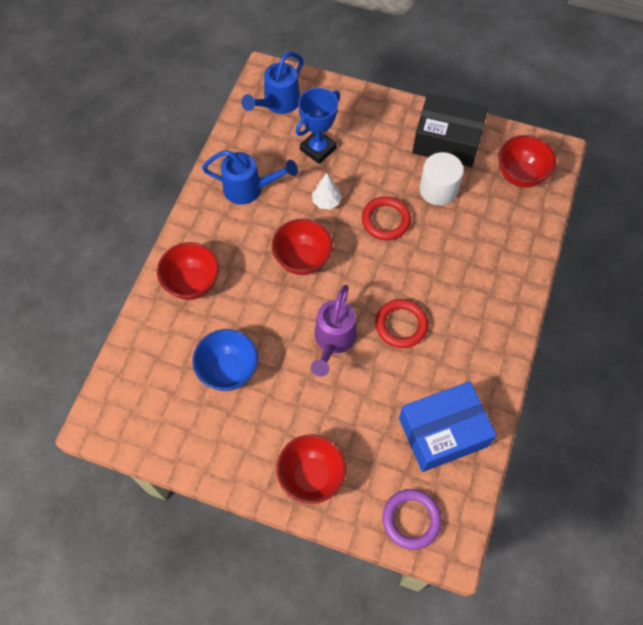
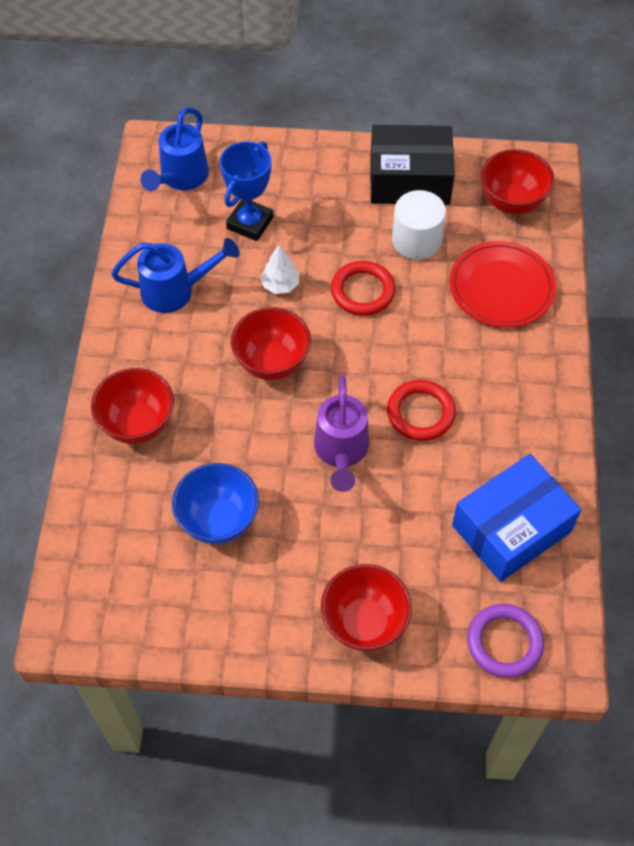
camera: 15 degrees left, 5 degrees down
(491, 241) = (501, 288): none -> red plate

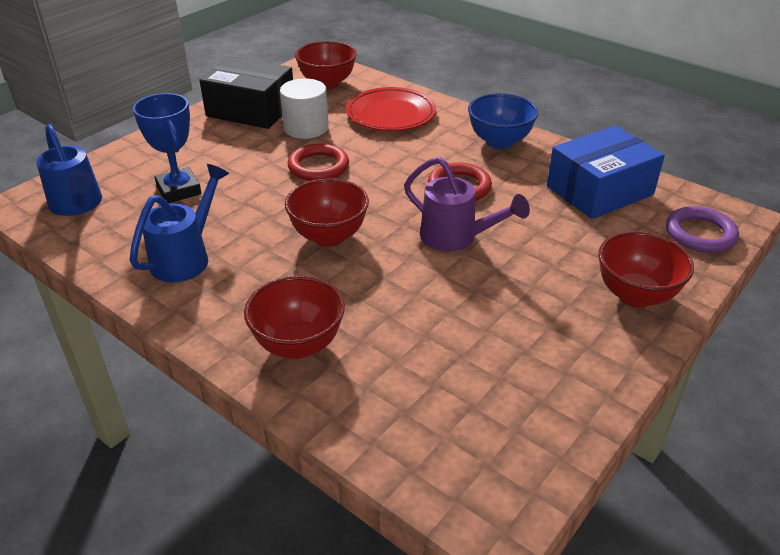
camera: 55 degrees left, 20 degrees down
(218, 520) = (459, 337): blue bowl -> blue bowl (499, 142)
(280, 285) = (259, 201): white tree -> none
(409, 180) = (251, 110): black box -> black box turned 75 degrees clockwise
(511, 528) = (599, 190): blue box -> blue box turned 60 degrees clockwise

